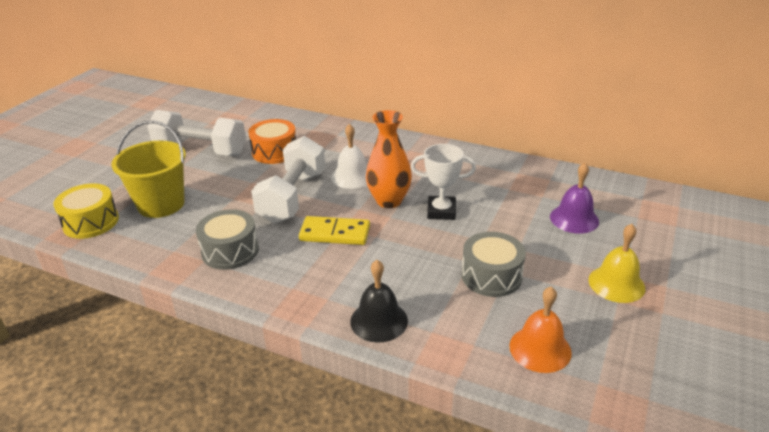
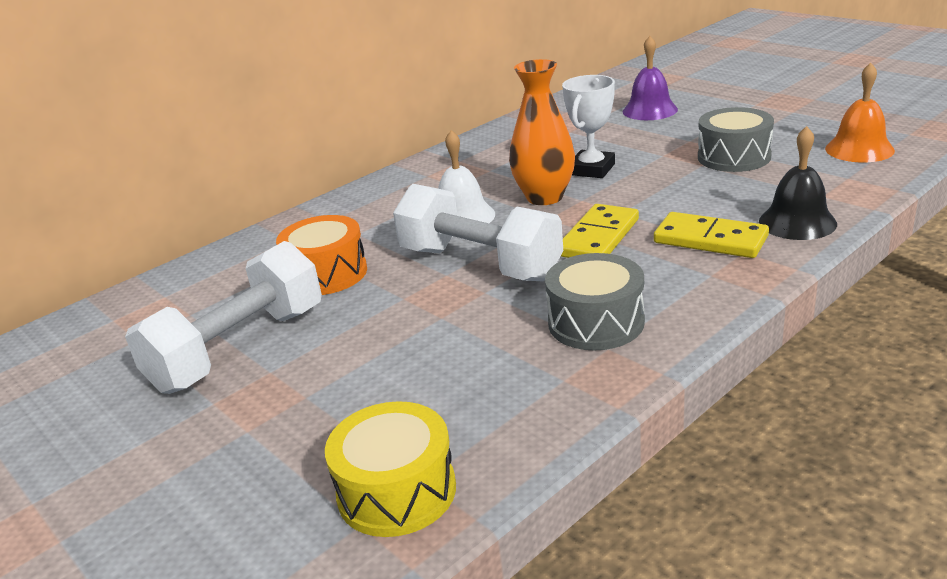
camera: 65 degrees left, 5 degrees down
(161, 204) = (399, 395): yellow bucket -> none
(341, 281) = (710, 239): none -> yellow domino
(616, 284) = (767, 108): yellow bell -> none

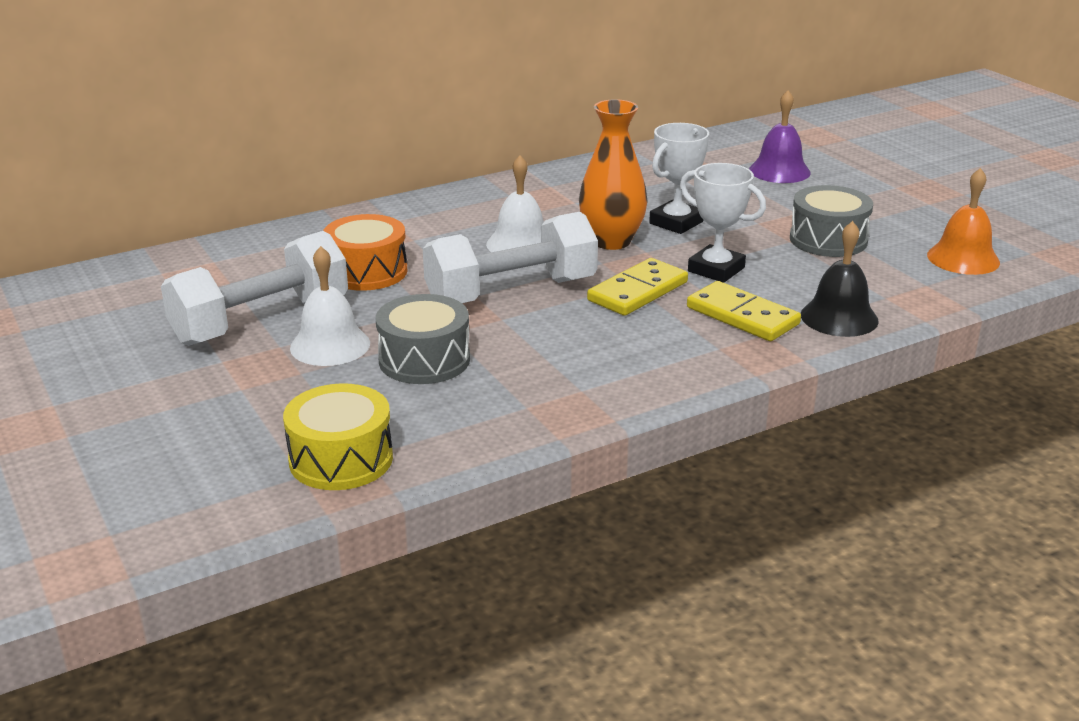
camera: 10 degrees right, 0 degrees up
(323, 358) = (330, 345): none -> white bell
(480, 264) = (511, 293): white dumbbell -> white dumbbell turned 75 degrees counterclockwise
(596, 322) = (584, 366): grey drum -> grey drum (424, 360)
(656, 203) = (716, 269): none -> white trophy

